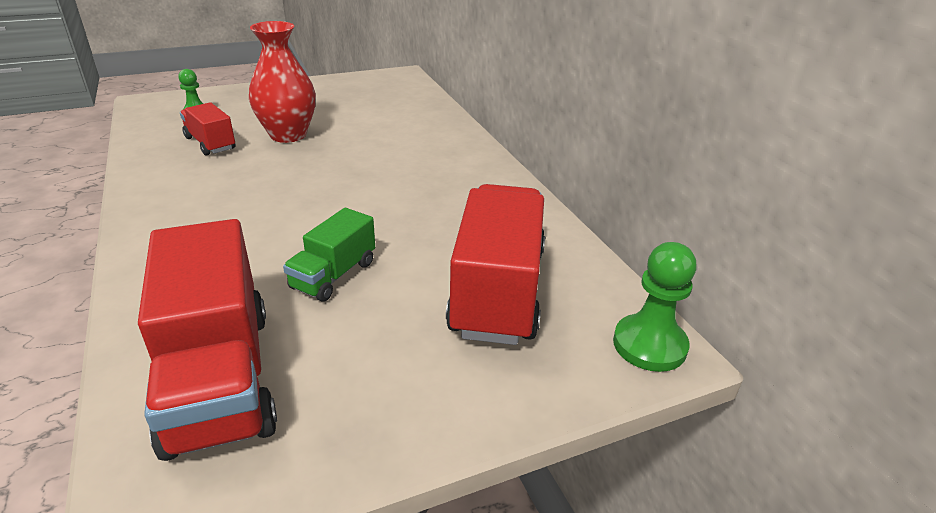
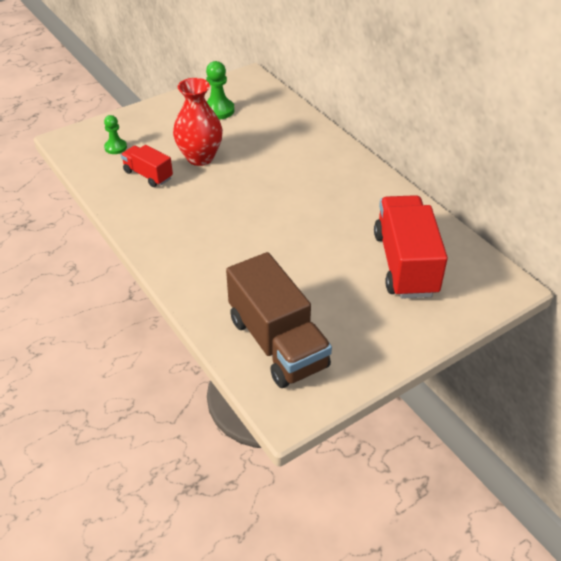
camera: 10 degrees left, 10 degrees up
(219, 378) = (277, 343): red truck -> brown truck
(333, 275) = (302, 269): green truck -> none
(649, 345) = (501, 284): green pawn -> green pawn (218, 110)

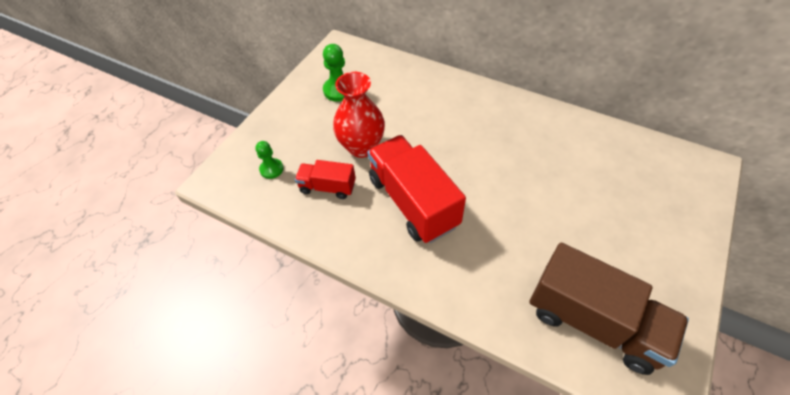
camera: 25 degrees left, 10 degrees up
(405, 264) = (620, 182): red truck -> red truck (413, 202)

